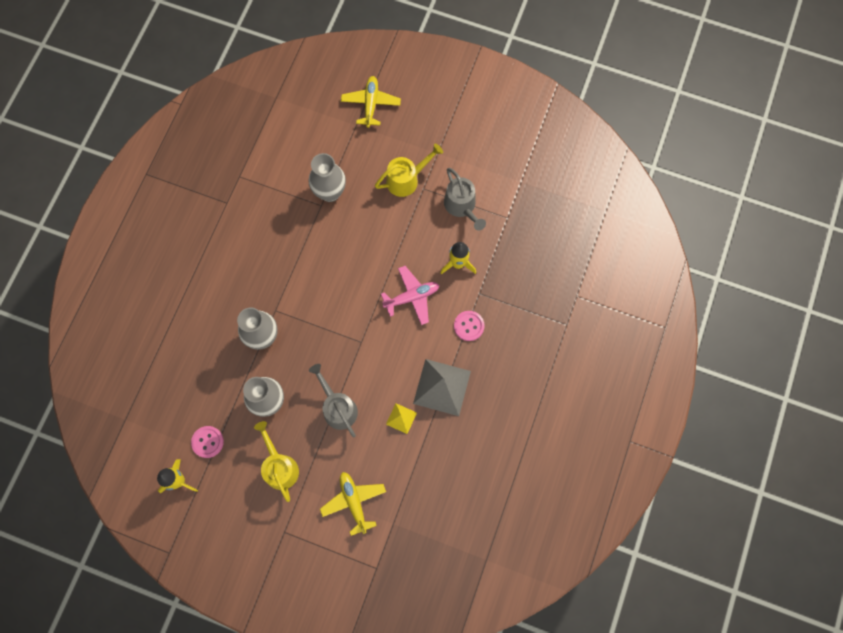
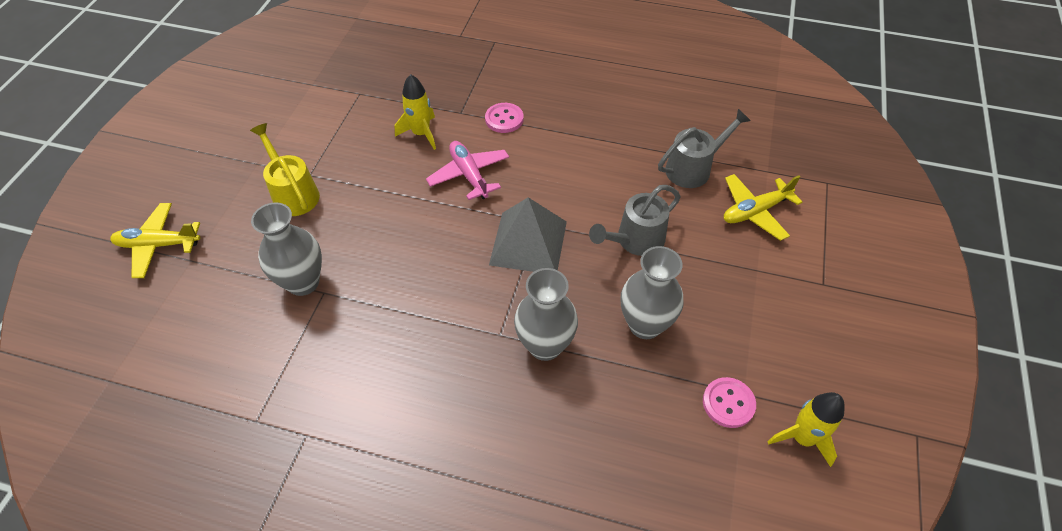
camera: 95 degrees left, 20 degrees down
(279, 466) = (736, 300): yellow watering can -> none
(401, 418) = (634, 173): yellow pyramid -> none
(442, 387) = (586, 138): grey pyramid -> grey pyramid (528, 243)
(462, 207) = (341, 134): grey watering can -> grey watering can (693, 168)

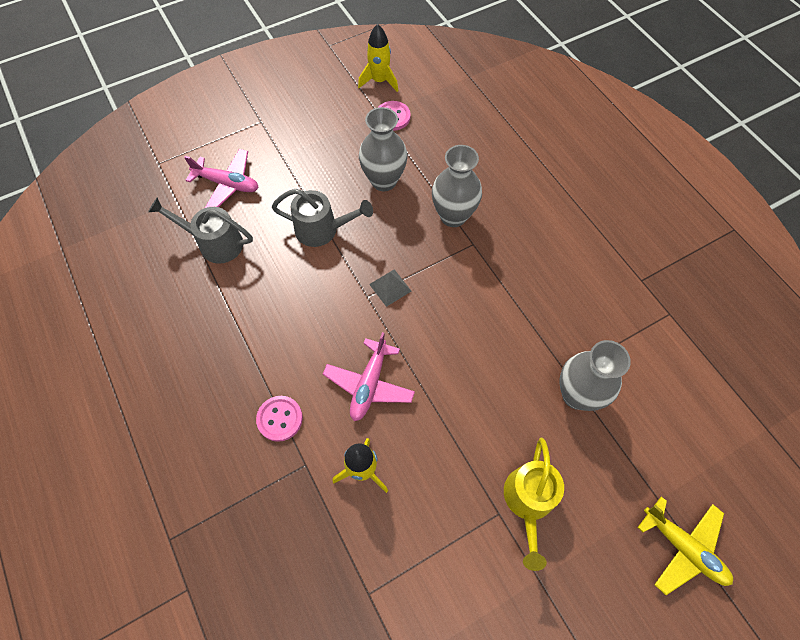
camera: 135 degrees left, 10 degrees up
(528, 243) = (390, 287): grey pyramid -> grey pyramid, size x0.49
(755, 211) = (227, 184): yellow plane -> pink plane

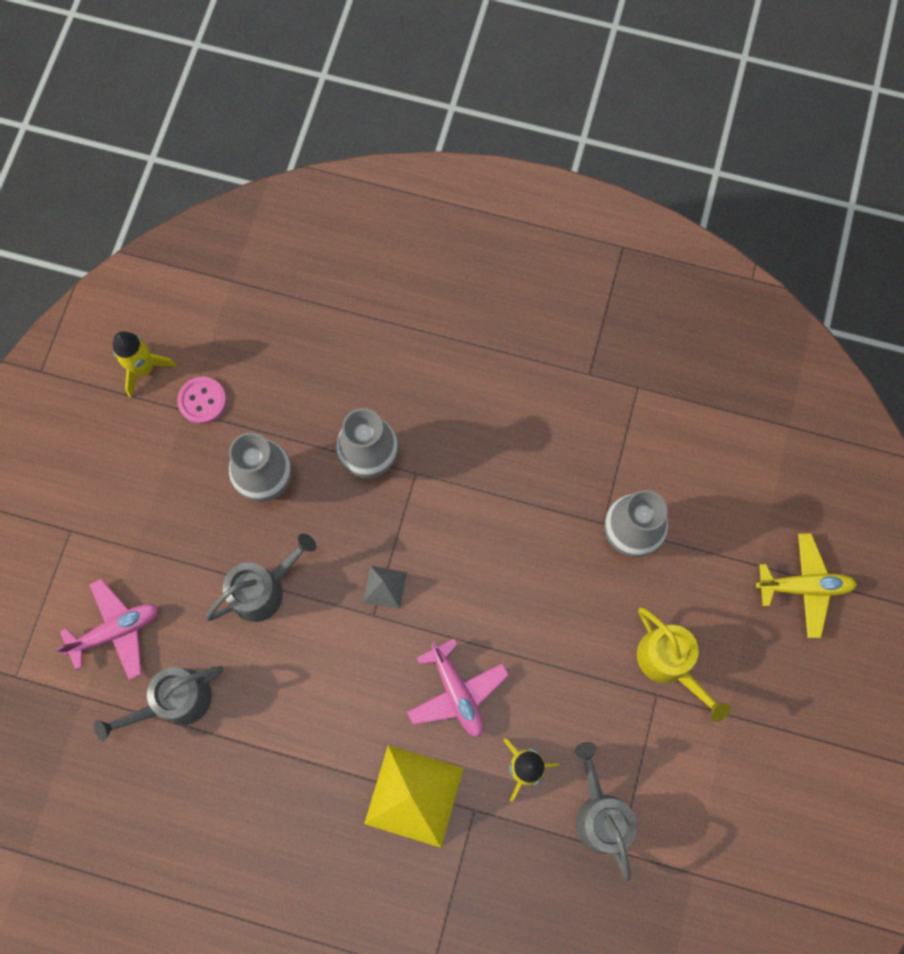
camera: 45 degrees left, 10 degrees up
(280, 419) = (414, 796): pink button -> yellow pyramid
(381, 552) = (600, 814): none -> grey watering can

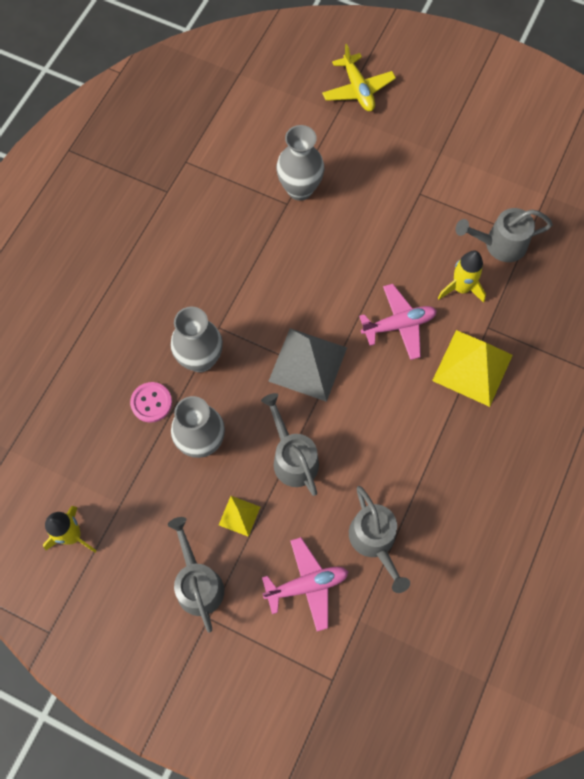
camera: 80 degrees left, 5 degrees down
(106, 511) = (198, 583): none -> grey watering can
(116, 631) = (306, 585): pink plane -> pink plane turned 90 degrees clockwise
(187, 541) = (239, 516): none -> yellow pyramid
(202, 401) = (115, 488): pink button -> pink button (151, 403)
(385, 587) = (307, 364): grey pyramid -> grey pyramid, size x2.03
(670, 663) = (399, 181): yellow watering can -> none
(804, 587) = (358, 89): yellow plane -> yellow plane turned 150 degrees clockwise

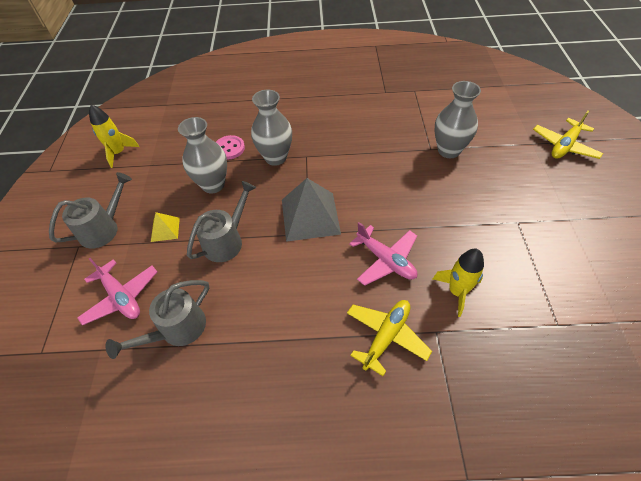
camera: 65 degrees right, 15 degrees down
(472, 367) = (386, 336): yellow pyramid -> yellow plane
(499, 244) = (527, 304): grey watering can -> none

